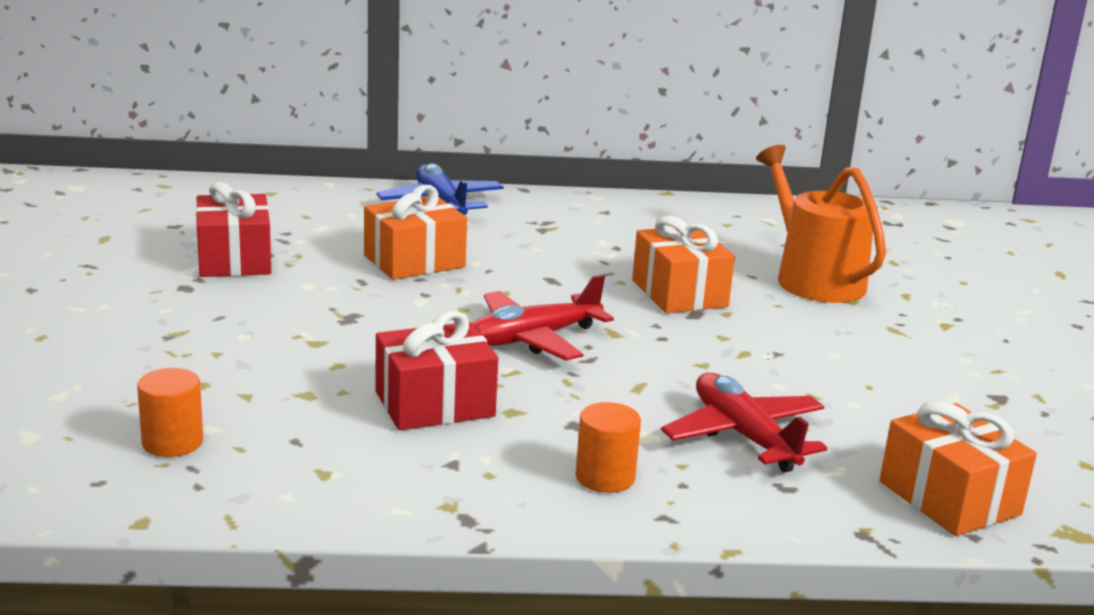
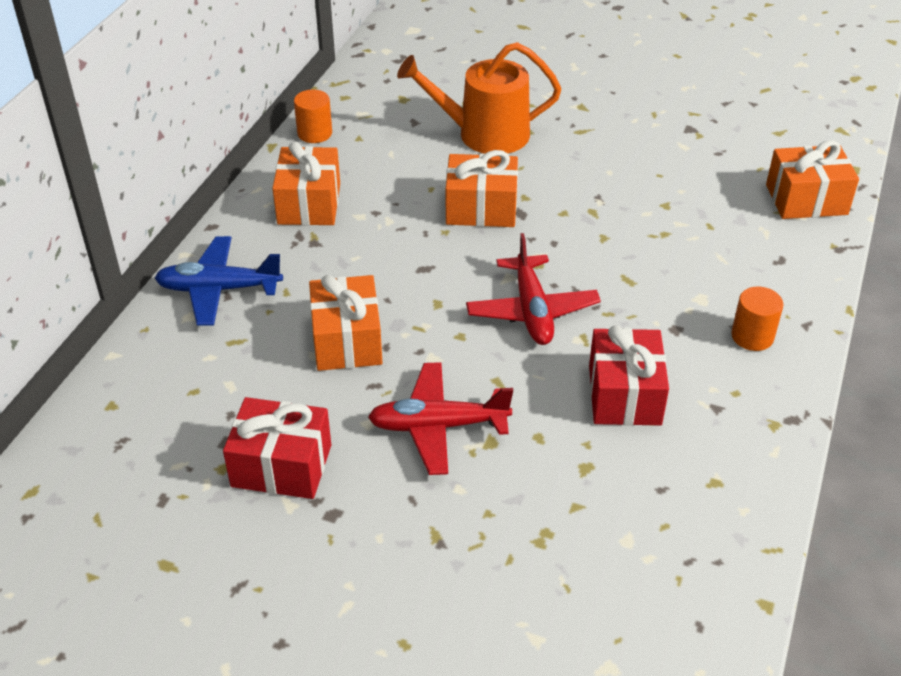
camera: 65 degrees left, 20 degrees up
(172, 442) = (646, 567): orange cylinder -> orange cylinder (314, 133)
(597, 219) = (309, 204): none -> orange gift
(744, 436) = (713, 254): red plane -> red plane (438, 426)

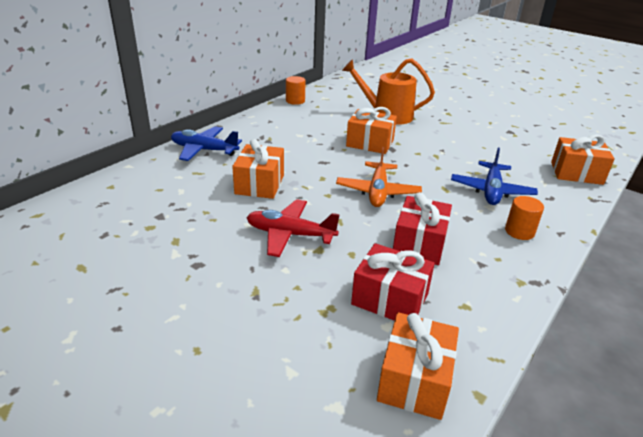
camera: 15 degrees right, 10 degrees down
(281, 466) = (183, 233): red gift -> red gift (390, 299)
(309, 204) = (275, 126): orange gift -> orange gift (414, 380)
(532, 310) = (378, 192): red plane -> orange plane
(695, 267) = (491, 191): none -> blue plane

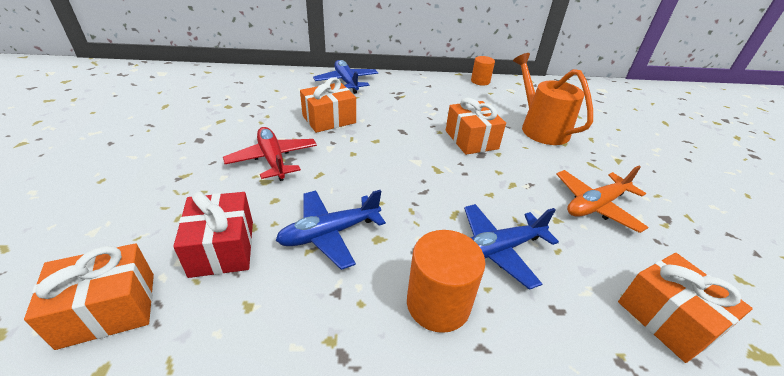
camera: 50 degrees right, 5 degrees up
(378, 192) = (391, 176): orange plane -> orange plane (596, 205)
(419, 244) = (330, 233): red gift -> blue plane
(519, 231) = (438, 304): orange cylinder -> orange cylinder, size x1.60

